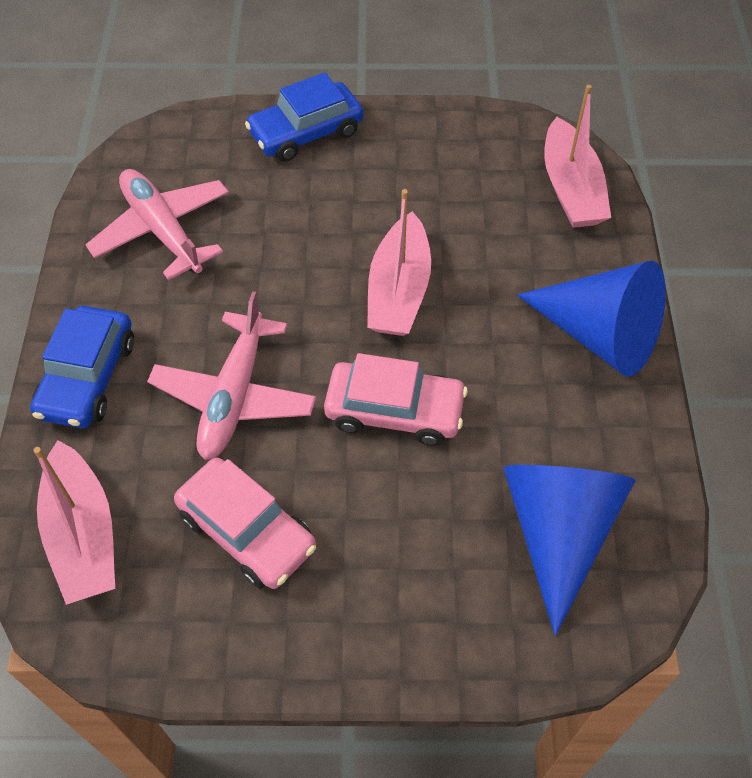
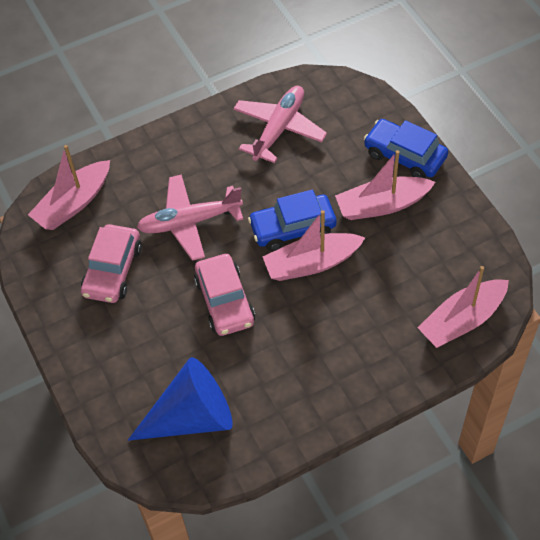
camera: 65 degrees right, 0 degrees up
(88, 377) = (162, 153): blue car -> blue car (292, 228)
(361, 185) = (382, 205): none -> pink boat
(599, 335) = (346, 384): blue cone -> none

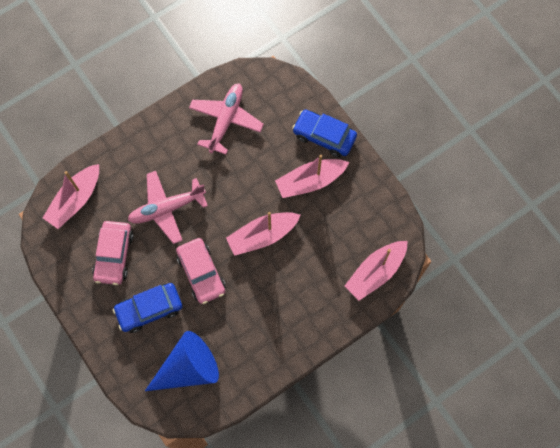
camera: 10 degrees left, 15 degrees up
(292, 228) = (245, 207): blue car -> blue car (149, 309)

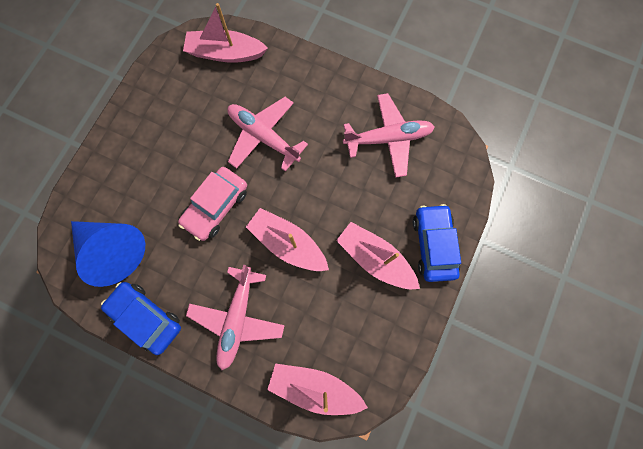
camera: 60 degrees right, 5 degrees up
(114, 255) = (191, 117): pink car -> none
(149, 309) = (154, 179): blue car -> blue car (146, 317)
(296, 301) = (237, 318): none -> pink plane

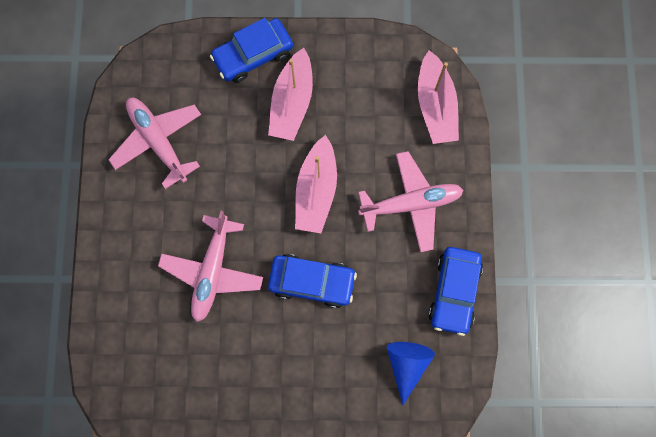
camera: 115 degrees left, 0 degrees up
(113, 249) = (406, 365): blue cone -> blue cone, size x0.64
(216, 206) = (312, 282): pink car -> blue car
(225, 53) = (128, 366): pink boat -> none

